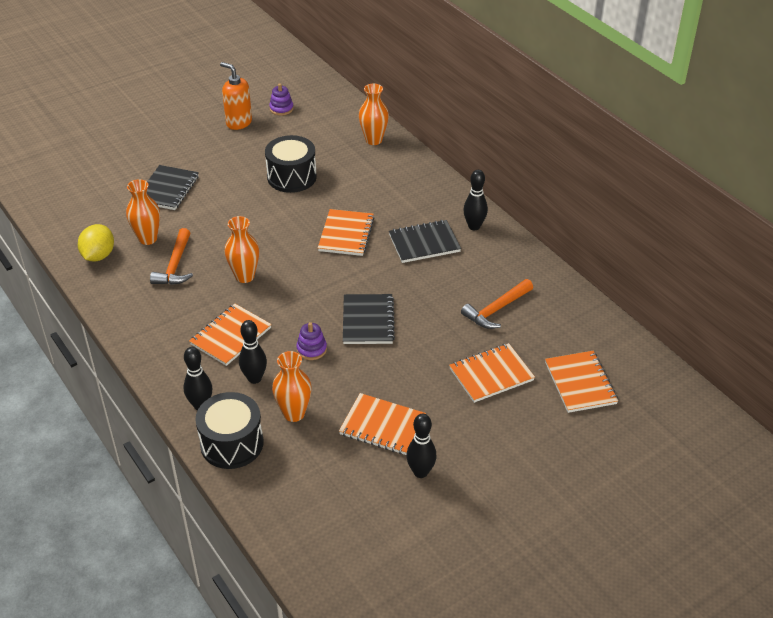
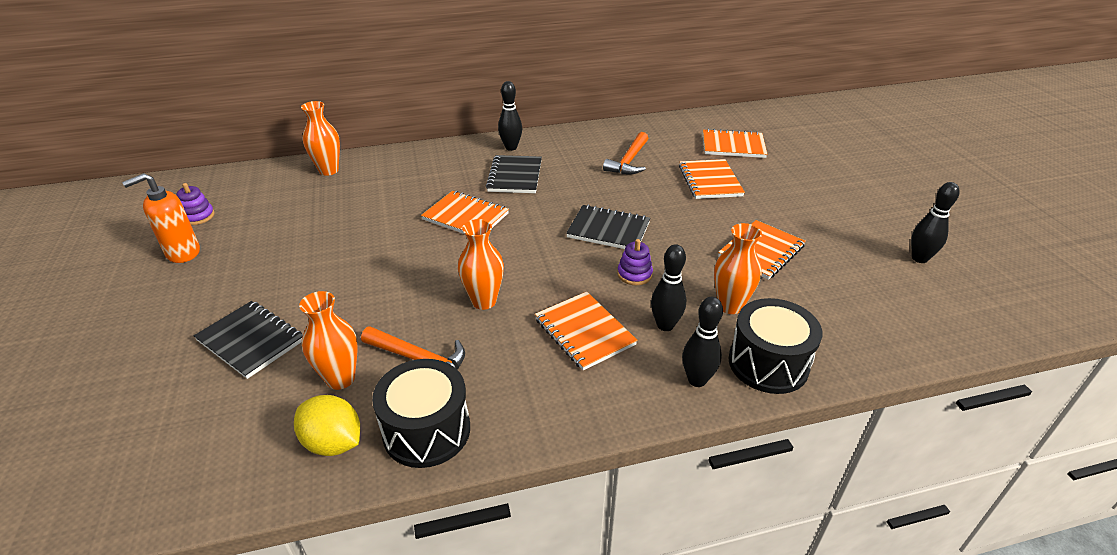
camera: 70 degrees left, 5 degrees down
(292, 177) = (334, 233): black drum -> black drum (426, 430)
(420, 472) = (825, 242): black bowling pin -> black bowling pin (919, 258)
(496, 310) = (629, 161): orange hammer -> orange hammer turned 45 degrees clockwise

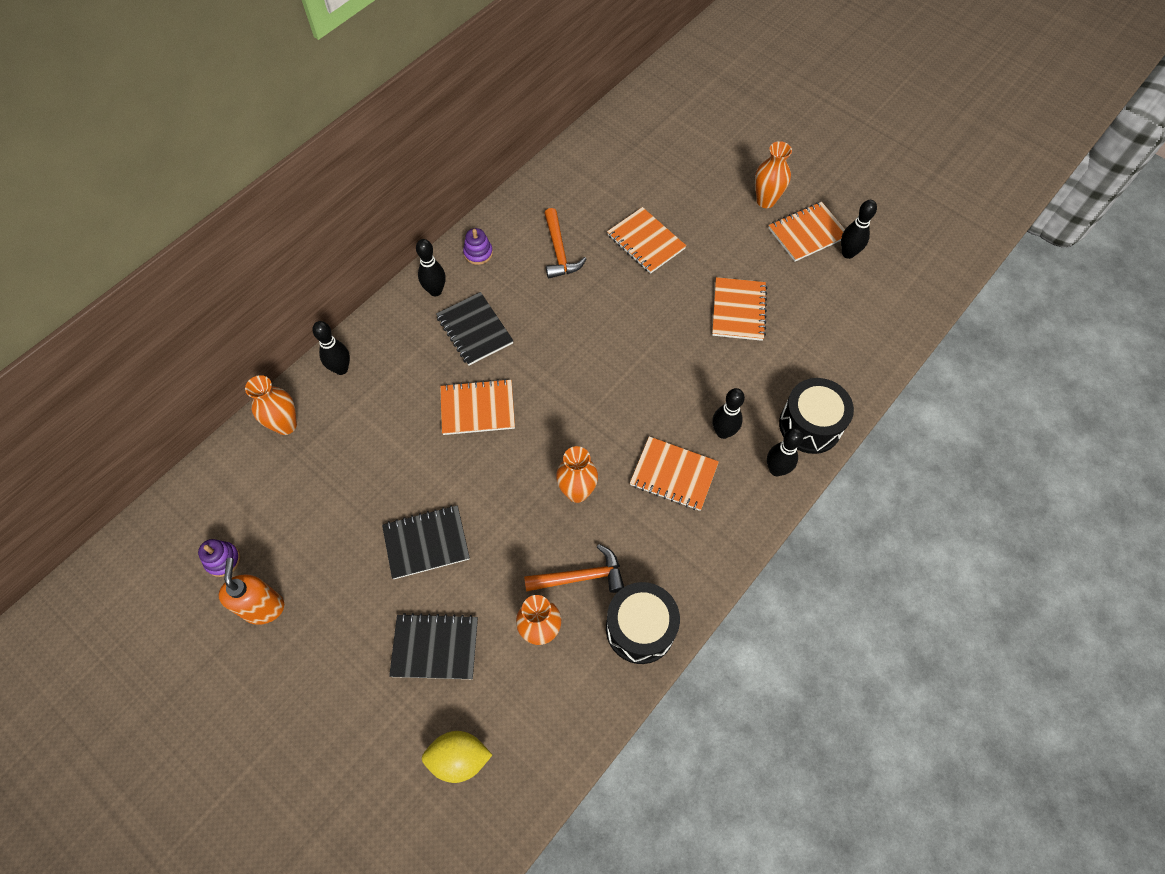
camera: 35 degrees left, 25 degrees up
(182, 253) = (264, 607): orange soap dispenser -> orange soap dispenser turned 150 degrees clockwise
(333, 443) = (588, 681): yellow lemon -> yellow lemon (459, 758)
(399, 159) = (341, 369): none -> black bowling pin
(608, 230) = (609, 354): black notebook -> black notebook (426, 543)
(634, 274) = (665, 393): purple stacking toy -> purple stacking toy (478, 253)
(730, 306) = (753, 384): orange vase -> orange vase (765, 201)
(733, 146) = (633, 179): orange notebook -> orange notebook (807, 233)

